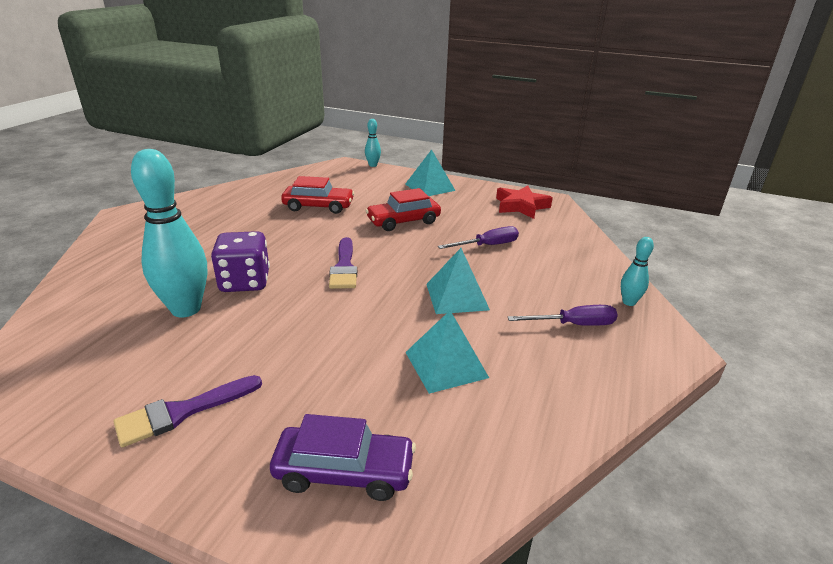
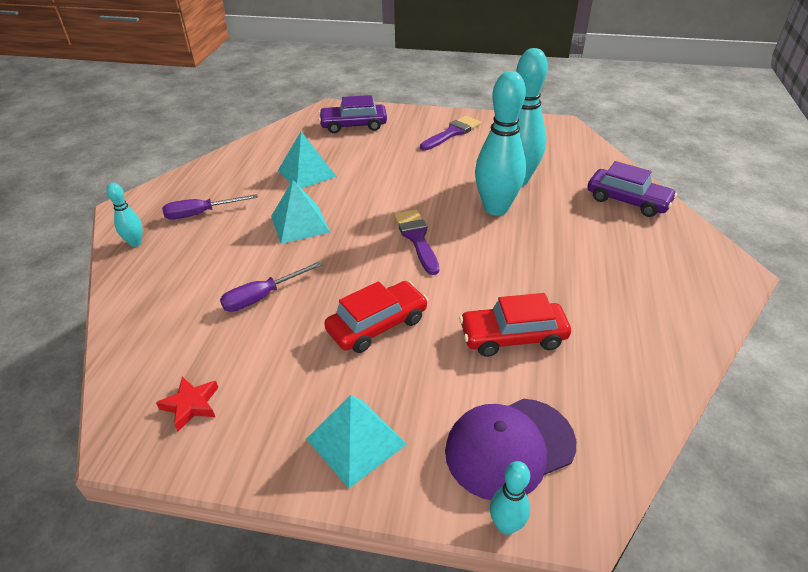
camera: 170 degrees right, 10 degrees up
(106, 270) = (627, 201): none -> purple car
(245, 282) = (496, 208): purple dice -> turquoise bowling pin
(356, 178) = (509, 447): none -> purple cap
(521, 206) = (191, 405): red star -> red star, size x0.62

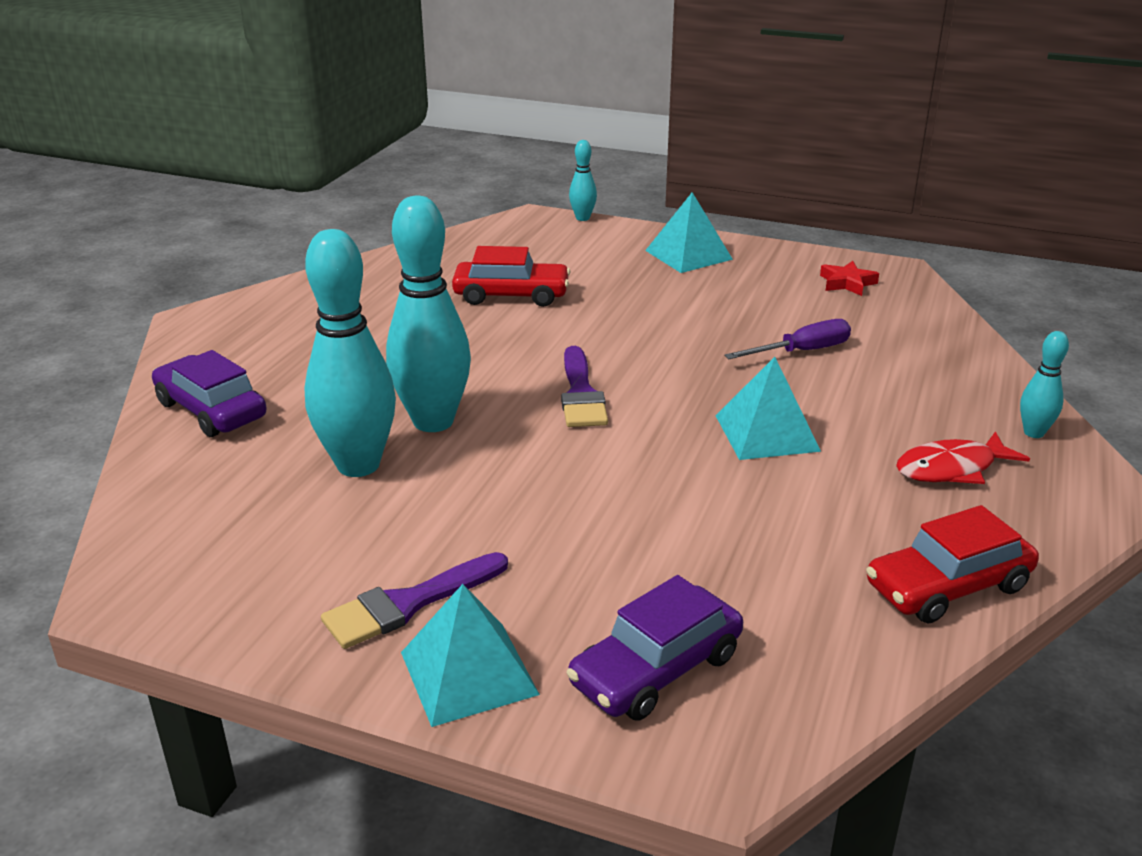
camera: 170 degrees left, 10 degrees down
(201, 214) = (951, 468): purple screwdriver -> red fish
(307, 173) = (768, 530): turquoise pyramid -> turquoise pyramid (468, 672)
(353, 125) = (656, 669): purple car -> purple car turned 135 degrees clockwise
(377, 325) = (657, 316): red car -> red car (948, 586)
(509, 447) = (559, 242): purple cap -> none

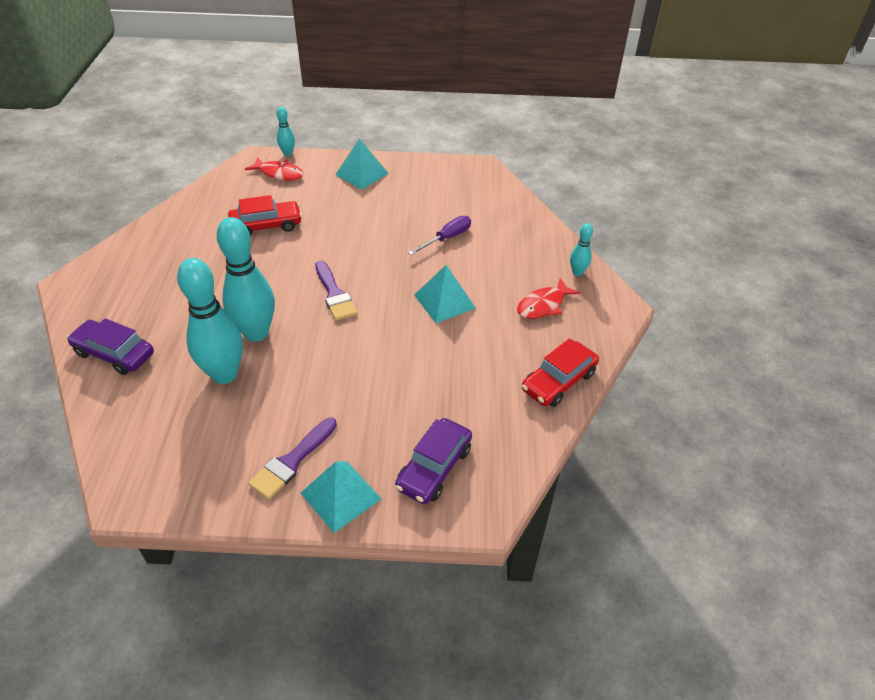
camera: 20 degrees left, 15 degrees up
(559, 239) = (279, 173): none -> red fish
(847, 283) = (457, 181): red star -> none

